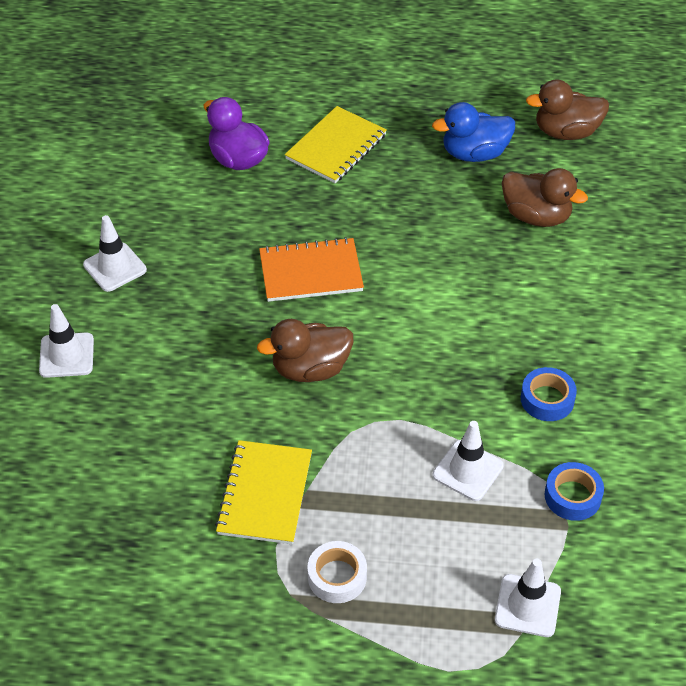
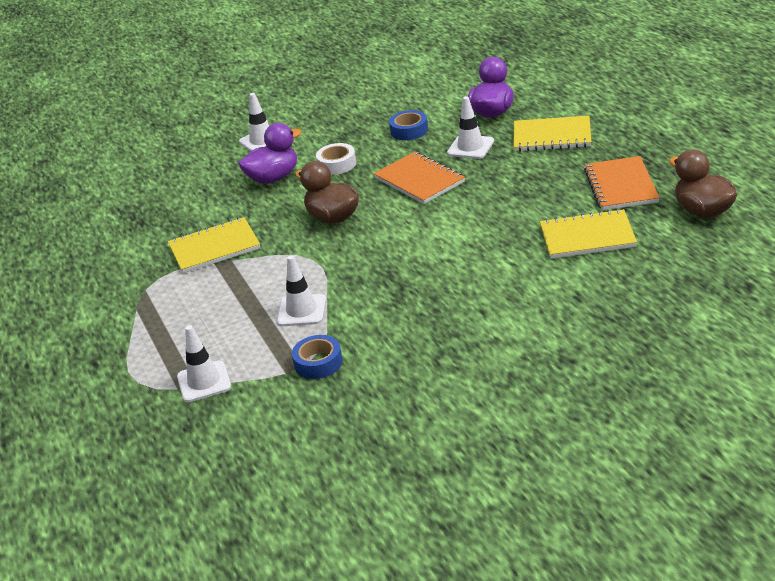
camera: 65 degrees right, 15 degrees down
(115, 267) = (347, 121): white traffic cone -> white traffic cone (470, 147)
(167, 381) = (273, 178): none -> purple duck
(337, 577) = (170, 300): white tape -> white tape (337, 164)
(474, 153) = (621, 186): blue duck -> orange notebook
(536, 216) = (587, 237): brown duck -> yellow notebook
(547, 399) = (401, 316): blue tape -> blue tape (409, 130)

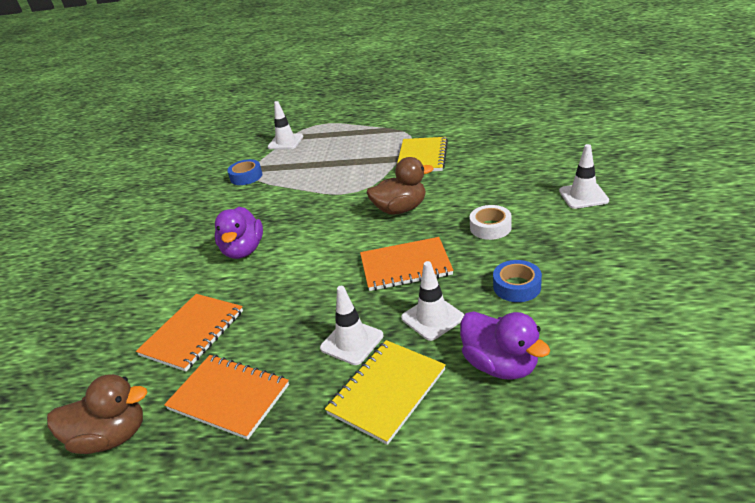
camera: 120 degrees right, 0 degrees up
(273, 178) = (501, 192): purple duck -> purple duck (243, 250)
(301, 311) = (302, 178): white traffic cone -> white traffic cone (352, 342)
(587, 237) = (193, 333): yellow notebook -> orange notebook

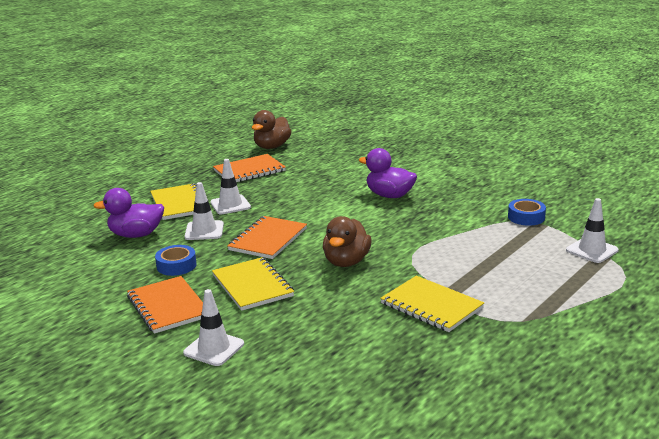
camera: 120 degrees right, 10 degrees down
(193, 333) = (319, 170): orange notebook -> orange notebook (168, 307)
(490, 227) = (252, 286): white tape -> yellow notebook

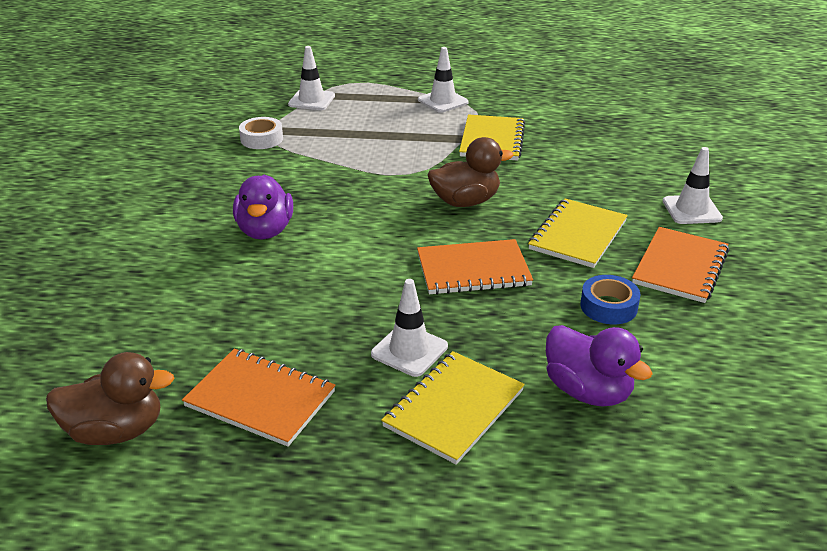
camera: 125 degrees left, 10 degrees up
(204, 231) = (507, 332): white traffic cone -> white traffic cone (443, 101)
(526, 217) = (261, 139): blue tape -> white tape

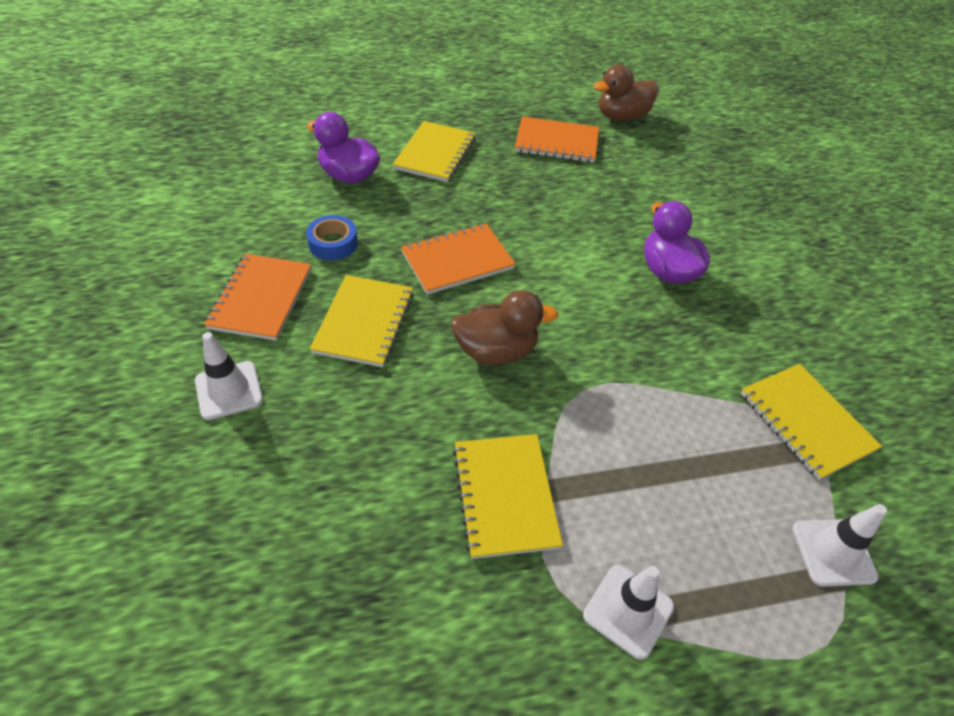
camera: 160 degrees right, 15 degrees up
(261, 139) = (806, 422): white tape -> yellow notebook
(409, 350) = (480, 184): white traffic cone -> none
(465, 201) = (496, 351): brown duck -> brown duck turned 150 degrees counterclockwise

